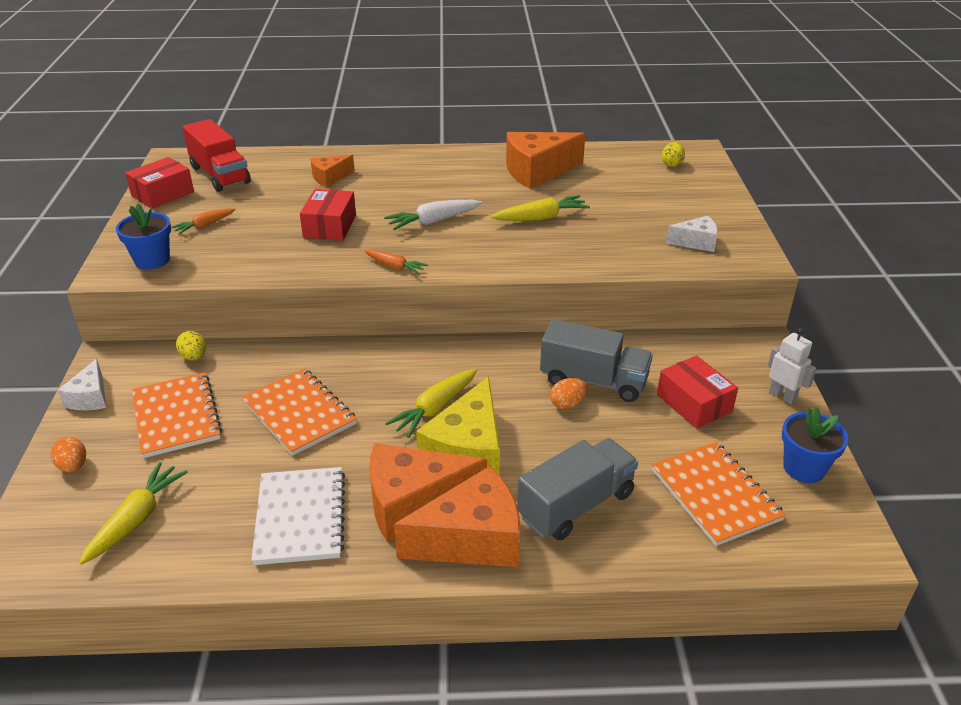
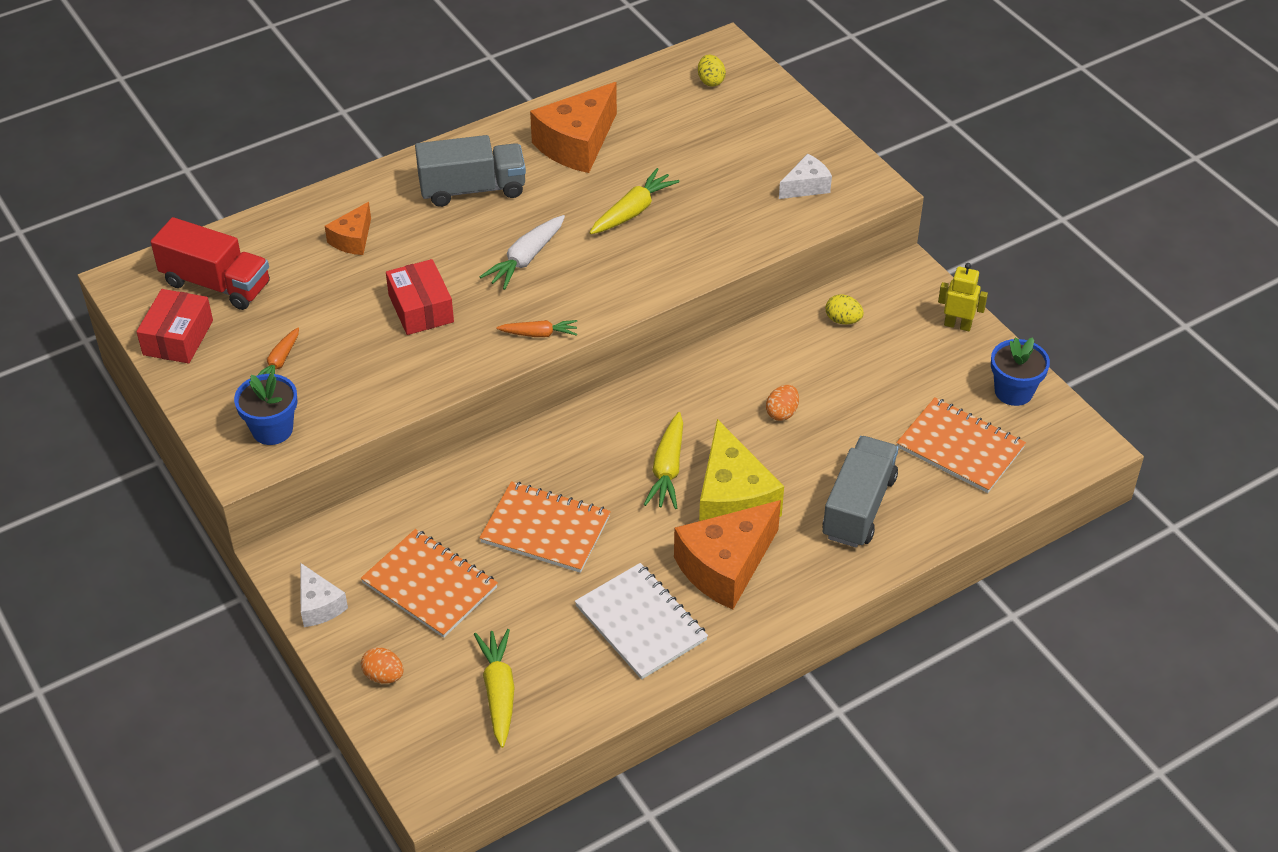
camera: 30 degrees left, 10 degrees up
(194, 357) = (378, 517): yellow egg -> yellow egg (843, 320)
(472, 539) = (799, 575): orange cheese -> none
(593, 381) = (787, 378): grey truck -> grey truck (472, 189)
(694, 403) = (889, 364): red box -> none
(782, 396) = (957, 325): white robot -> yellow robot

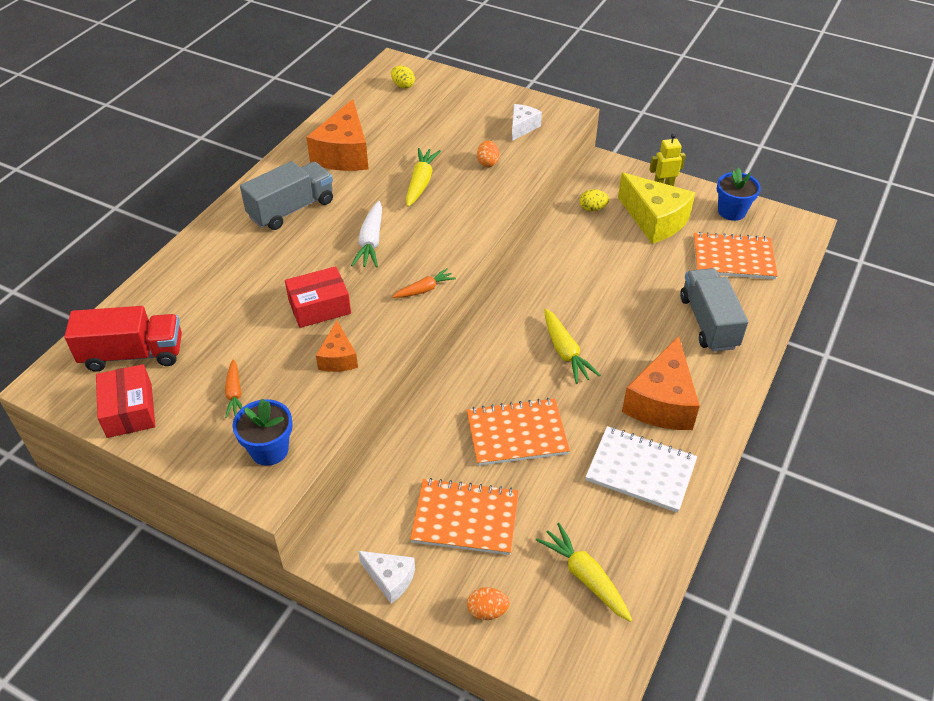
camera: 30 degrees left, 0 degrees up
(353, 239) = (225, 277): orange cheese -> orange cheese (338, 358)
(421, 308) = (319, 307): red box -> red box turned 60 degrees counterclockwise
(733, 500) = (626, 354): yellow cheese -> yellow cheese (654, 220)
(782, 413) = (606, 282): orange egg -> orange egg (488, 163)

